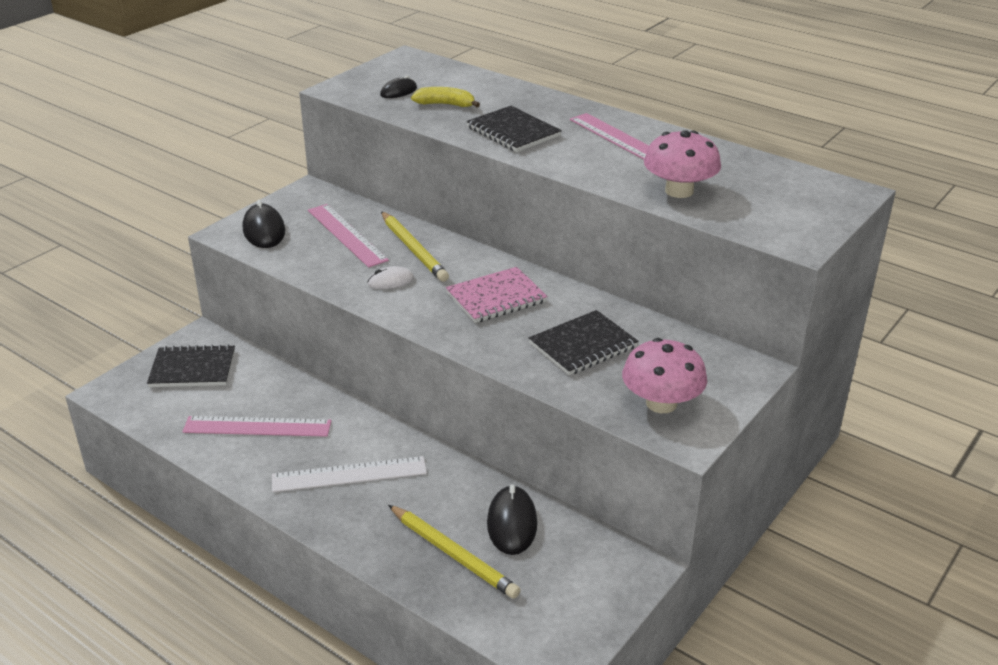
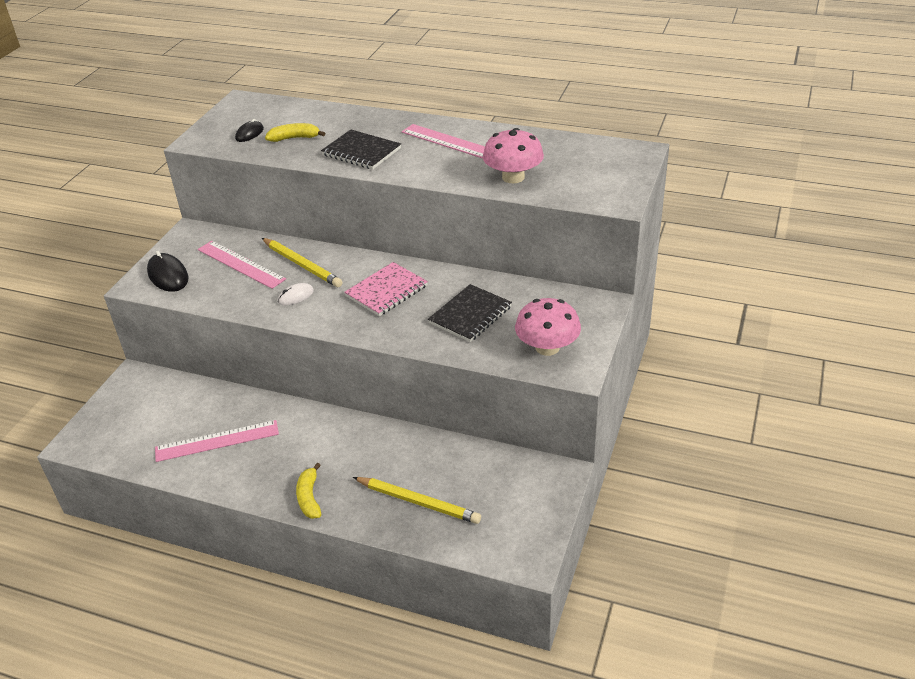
camera: 15 degrees left, 5 degrees up
(192, 369) = (139, 406): black notebook -> none
(330, 515) = (309, 497): none -> yellow banana
(349, 474) = (310, 461): white ruler -> none
(512, 523) = (453, 466): black mouse -> none

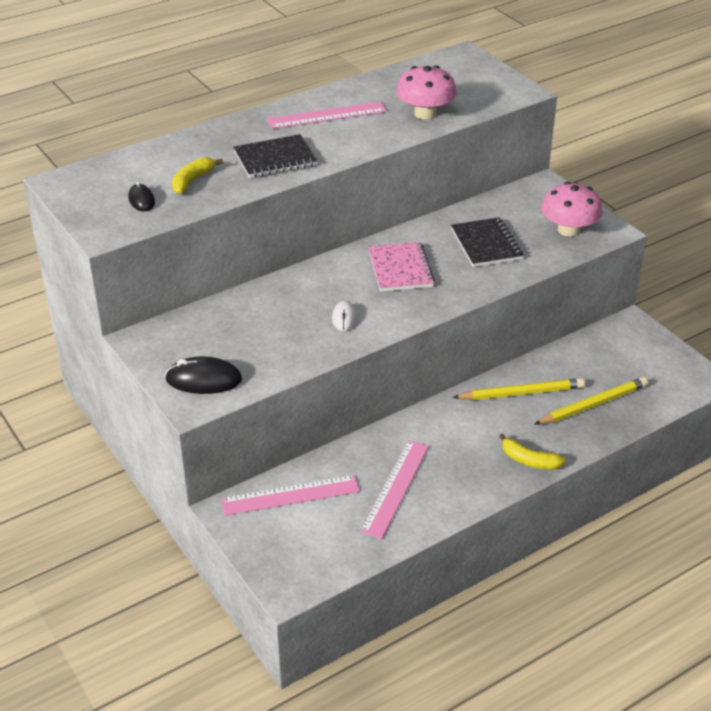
camera: 55 degrees left, 0 degrees up
(240, 264) = (247, 329): pink ruler -> pink ruler (290, 495)
(302, 265) = (298, 296): yellow pencil -> yellow pencil (521, 393)

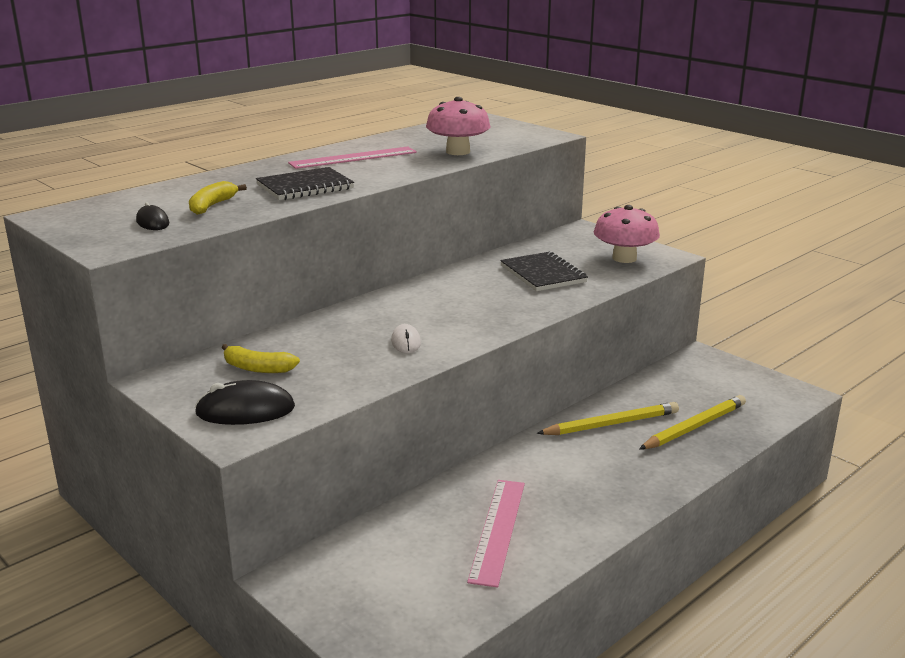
camera: 10 degrees left, 15 degrees down
(290, 495) = (367, 552): pink ruler -> none
(400, 269) = (457, 299): pink notebook -> none
(529, 460) = (647, 486): yellow banana -> yellow banana (257, 368)

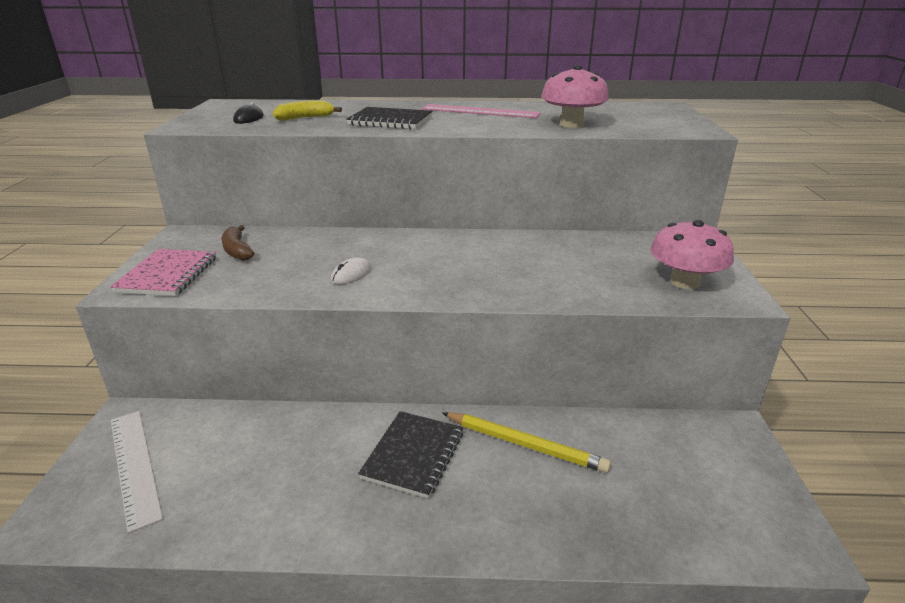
camera: 45 degrees right, 5 degrees up
(245, 410) = (167, 275): black mouse -> pink notebook
(257, 368) = (237, 250): yellow banana -> brown banana
(376, 593) = (134, 465): none -> white ruler
(498, 530) = (278, 477): pink ruler -> none
(543, 274) = (572, 266): black notebook -> black notebook (413, 455)
(694, 427) = (602, 500): yellow pencil -> none

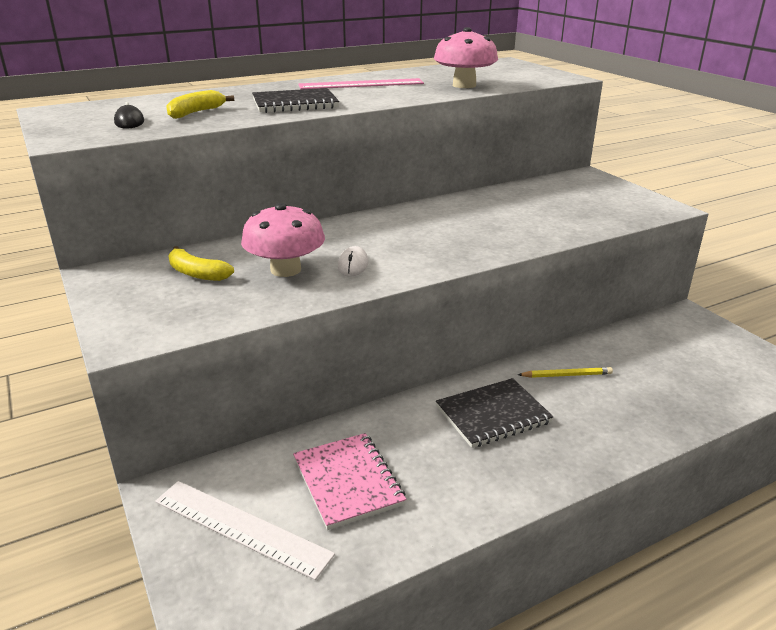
camera: 30 degrees left, 0 degrees up
(167, 275) = (155, 315): pink notebook -> pink notebook (348, 482)
(237, 250) = (197, 273): brown banana -> yellow banana
(413, 455) = (493, 415): black notebook -> black notebook turned 75 degrees clockwise
(525, 444) = (566, 375): yellow pencil -> yellow pencil, size x0.59
(684, 282) = (618, 206): pink mushroom -> pink mushroom (285, 270)

